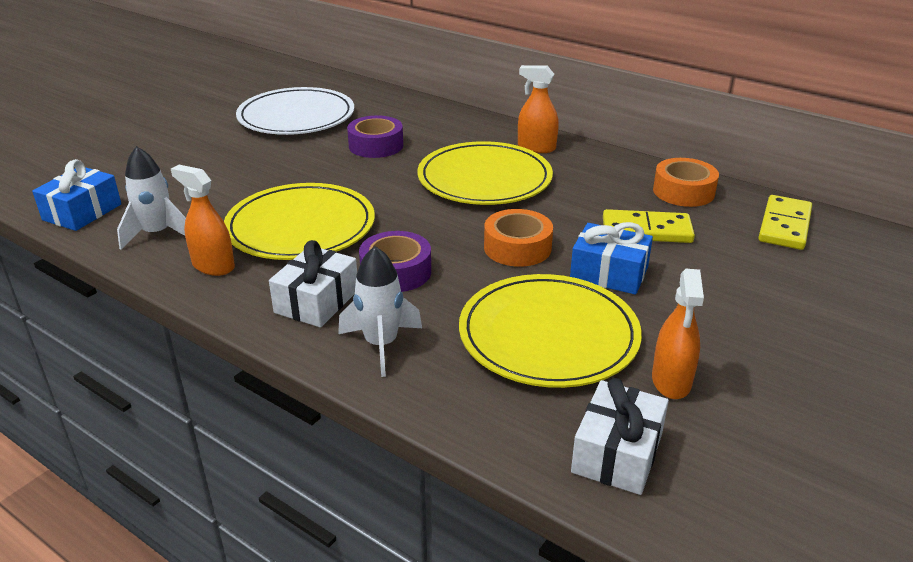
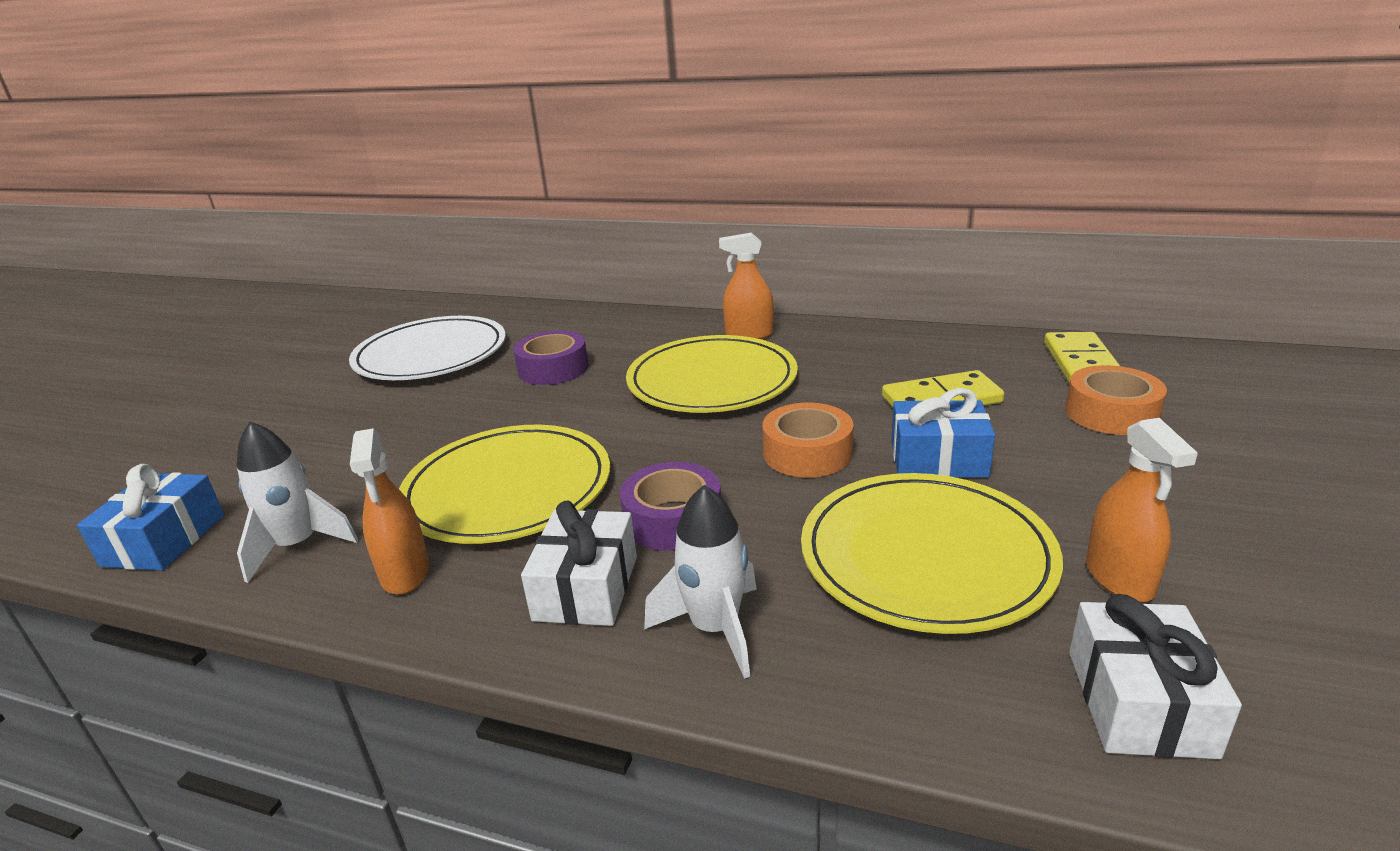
camera: 15 degrees left, 5 degrees down
(213, 266) = (405, 573): orange spray bottle -> orange spray bottle turned 120 degrees counterclockwise
(683, 191) = (946, 349): orange tape -> orange tape (1111, 413)

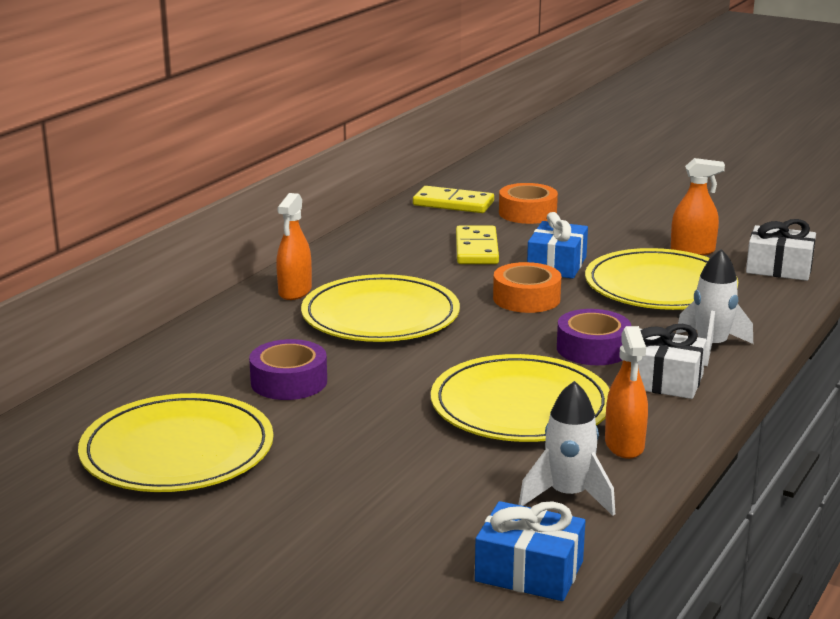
camera: 80 degrees left, 5 degrees down
(405, 573) = (624, 445): orange spray bottle -> orange spray bottle turned 90 degrees clockwise
(431, 354) = (177, 451): white plate -> yellow plate

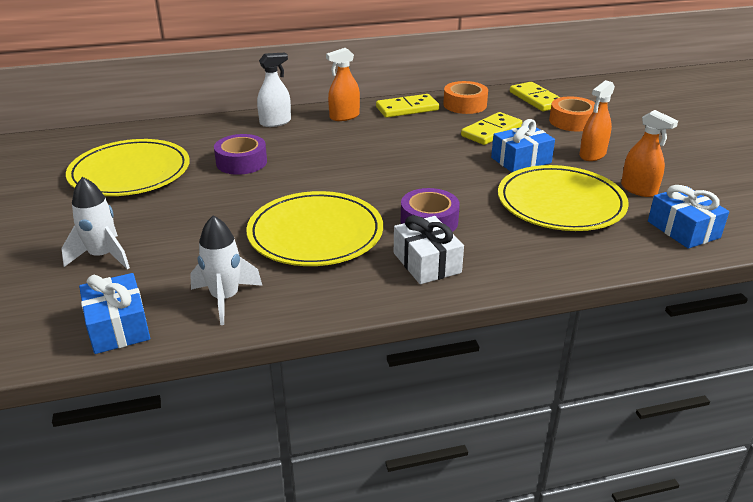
camera: 45 degrees right, 10 degrees up
(228, 328) = (275, 122): none -> white spray bottle
(346, 258) = (407, 109): none -> yellow domino
(380, 316) = (356, 147): yellow plate -> none
(526, 298) = (457, 173): orange tape -> orange tape (465, 105)
(624, 445) = (318, 288): orange spray bottle -> orange spray bottle (592, 155)
(711, 347) = (508, 258): white rocket -> white rocket (103, 256)
(779, 268) = (683, 229): white gift -> blue gift

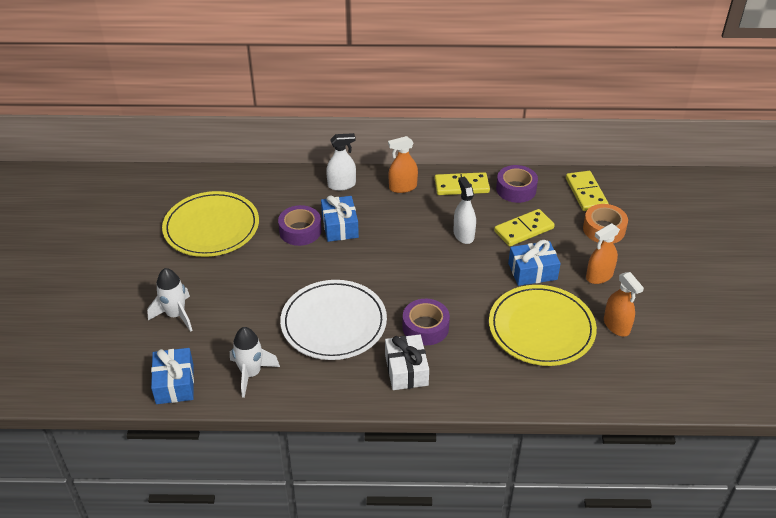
camera: 15 degrees right, 10 degrees up
(315, 233) = (334, 323): yellow plate -> white plate
(430, 142) = (463, 235): none -> white spray bottle
(465, 105) = (516, 189): orange tape -> purple tape
(683, 229) = (628, 378): blue gift -> blue gift (340, 226)

